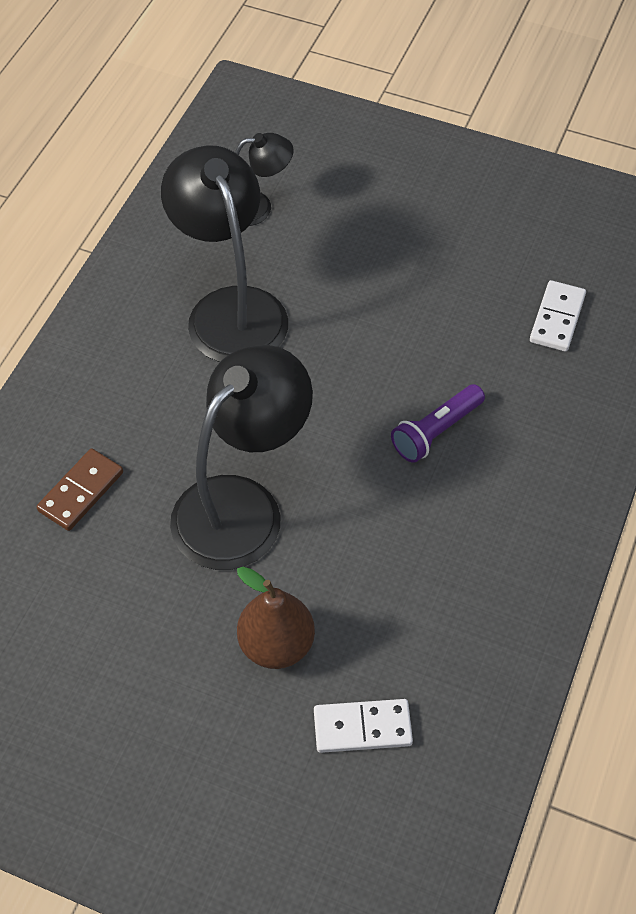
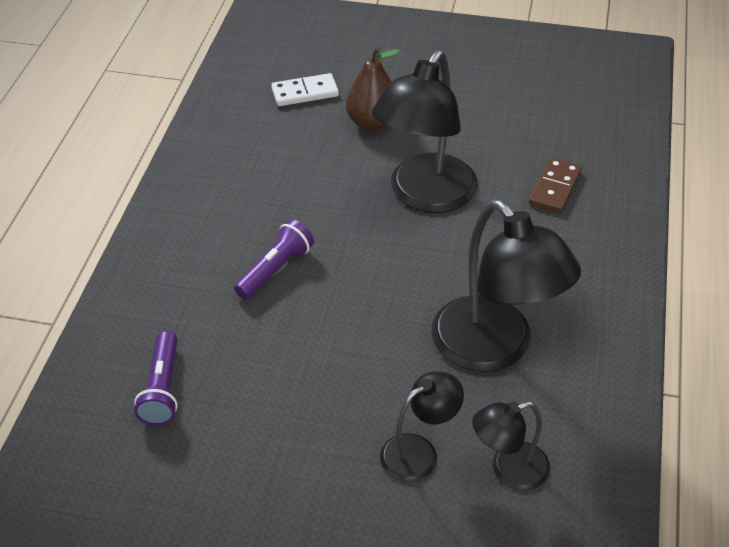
camera: 170 degrees right, 10 degrees down
(329, 231) = (419, 451): none -> black lamp
(557, 318) = (162, 389): white domino -> purple flashlight

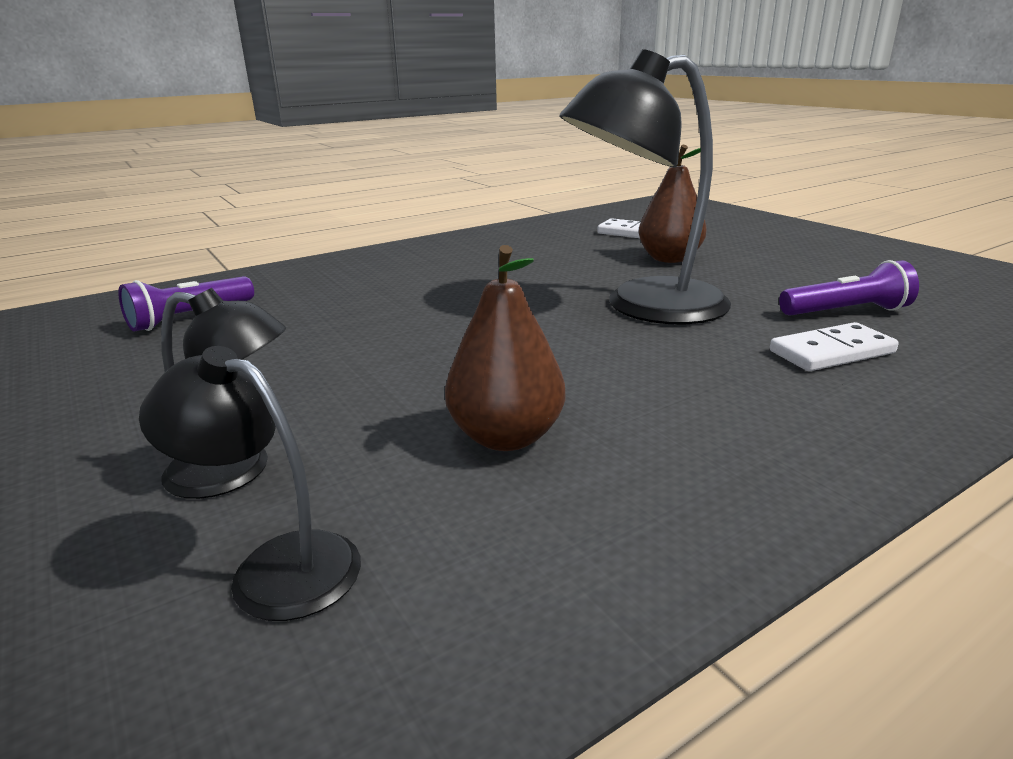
camera: 45 degrees right, 20 degrees down
(275, 269) = (415, 297): purple flashlight -> purple flashlight (846, 312)
(494, 349) = (506, 437): black lamp -> brown pear
(555, 188) = (831, 352): brown domino -> white domino

